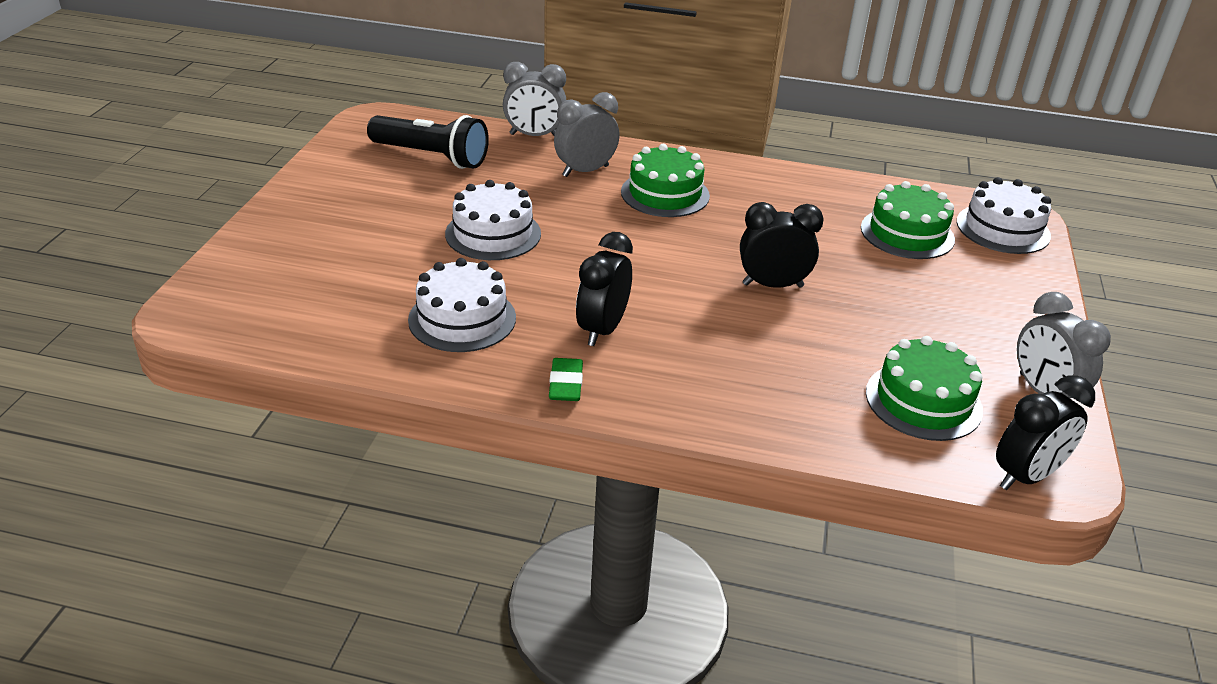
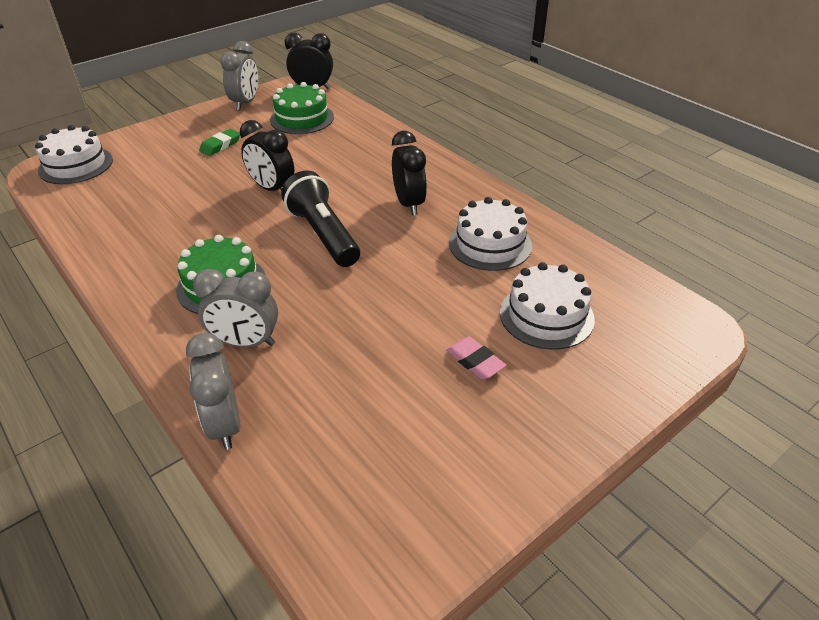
camera: 140 degrees left, 5 degrees up
(393, 219) = (475, 361): none -> pink eraser
(432, 157) = (366, 443): black flashlight -> black flashlight (323, 234)
(493, 234) = (403, 306): white cake -> white cake (546, 315)
(534, 136) = (224, 425): grey clock -> grey clock turned 150 degrees counterclockwise
(566, 384) = (463, 185): green eraser -> green eraser (220, 145)
(602, 329) = (409, 204): black clock -> black clock turned 75 degrees counterclockwise
(907, 233) = (132, 185): green cake -> none

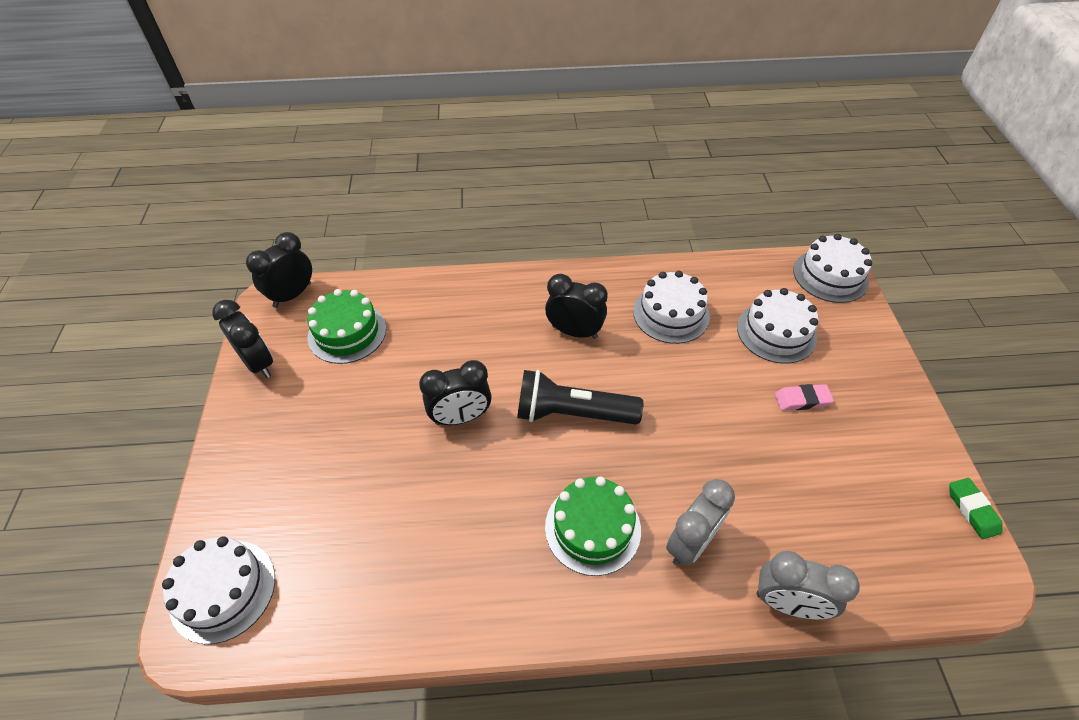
camera: 55 degrees left, 10 degrees up
(220, 145) = (330, 424): green eraser -> green eraser (972, 510)
(246, 103) = (259, 363): grey clock -> black clock
(681, 329) = (830, 275): none -> white cake

